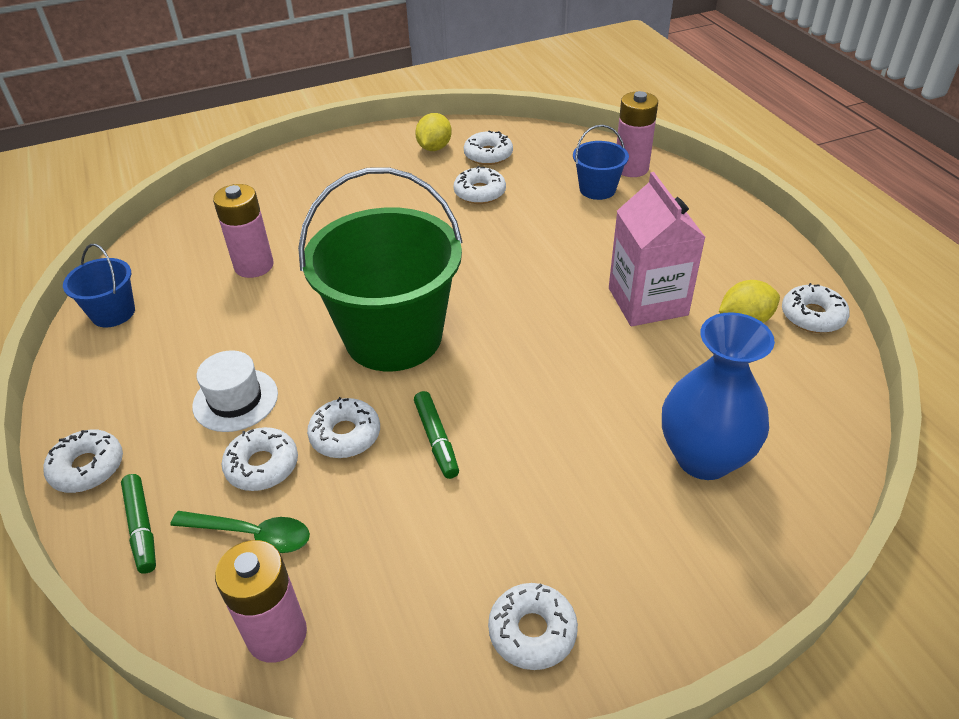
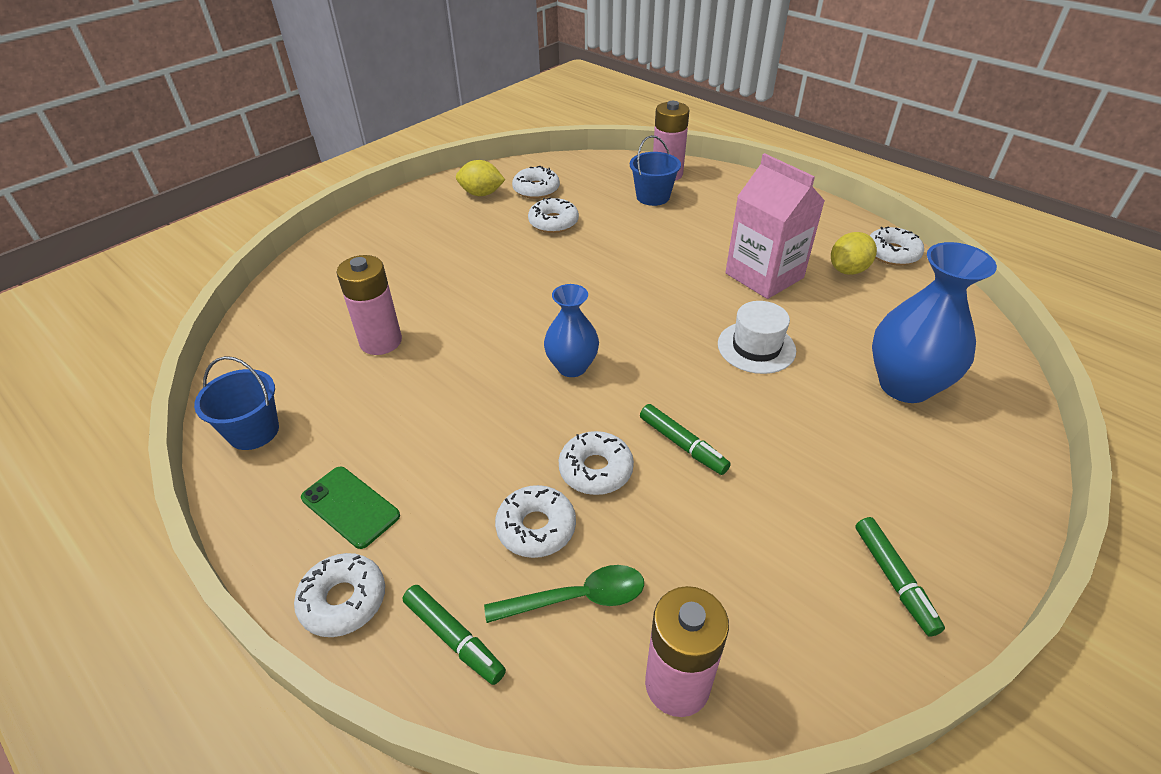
camera: 25 degrees left, 0 degrees up
(139, 397) = (350, 507): none -> green phone
(235, 400) = (459, 474): white hat -> white hat (756, 347)
(393, 337) = (572, 367): green bucket -> blue vase
(434, 148) = (481, 194): yellow lemon -> yellow lemon turned 75 degrees counterclockwise
(532, 631) = (894, 579): white donut -> green marker

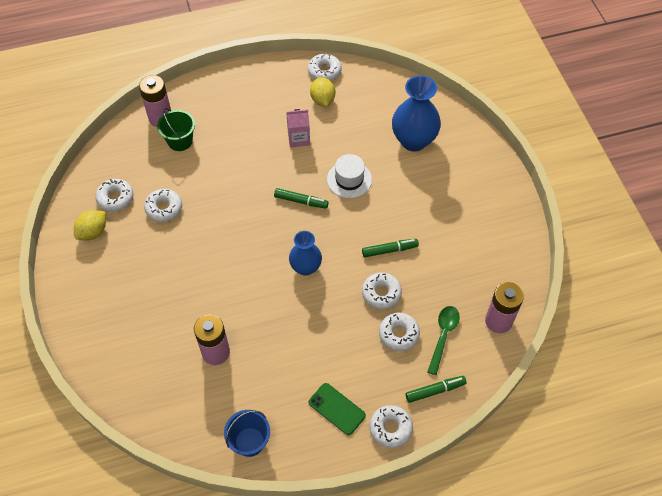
camera: 60 degrees left, 15 degrees up
(350, 507) = (336, 409): green phone -> green phone turned 60 degrees clockwise
(653, 197) = (180, 141): blue bucket -> green bucket
(764, 275) = (298, 138): pink carton -> pink carton, size x0.57
(894, 579) = (500, 221): green marker -> green marker (301, 201)

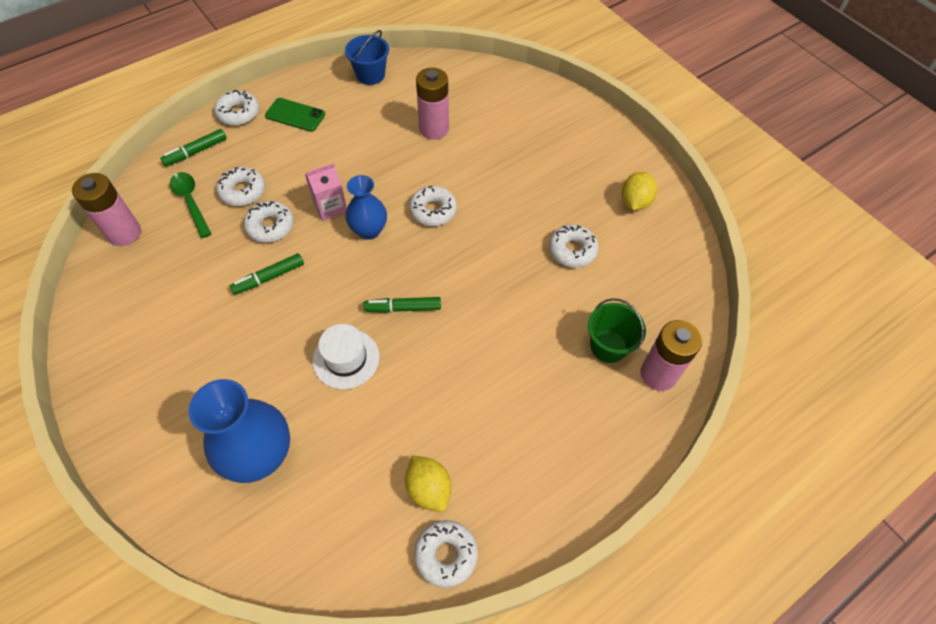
camera: 160 degrees right, 0 degrees up
(115, 198) = (638, 246): white donut -> white donut (433, 210)
(298, 138) = (441, 403): pink carton -> pink carton (330, 207)
(443, 336) = (191, 202): green spoon -> green spoon turned 150 degrees clockwise

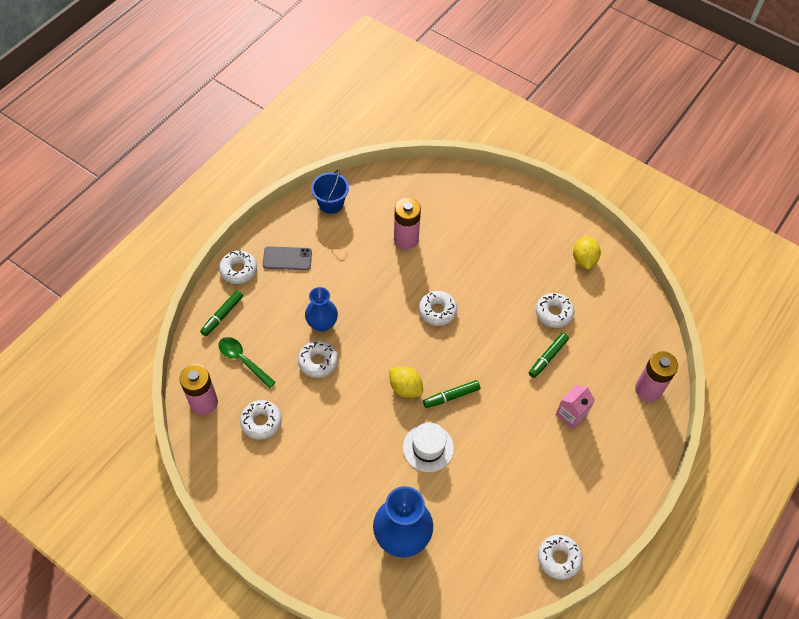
camera: 20 degrees left, 0 degrees up
(242, 191) = (280, 339): white donut -> white donut (261, 422)
(269, 277) = (339, 404): green marker -> green marker (547, 357)
(295, 115) = (287, 258): green phone -> grey phone
(330, 207) = (357, 331): pink carton -> pink carton (571, 414)
(369, 230) = (396, 342): blue vase -> blue vase (322, 324)
(428, 489) = (528, 520): yellow lemon -> yellow lemon (405, 388)
(608, 346) = (607, 379): green bucket -> none

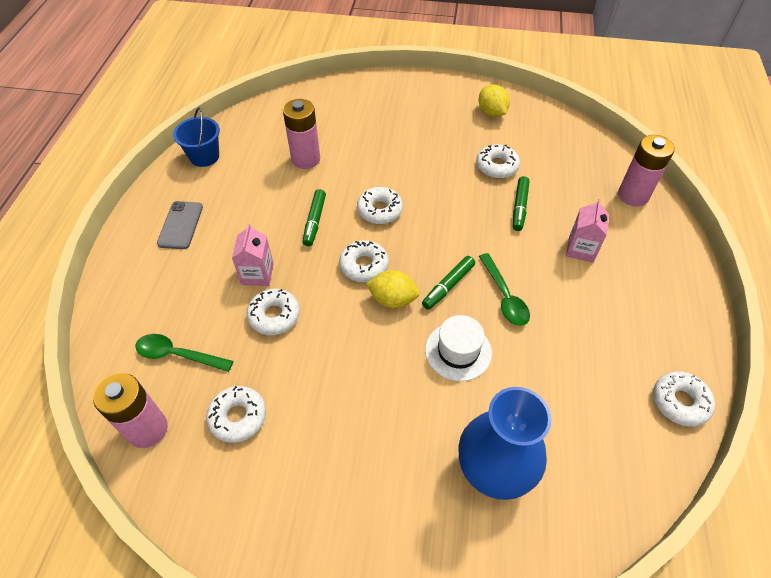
camera: 25 degrees left, 5 degrees down
(222, 315) = (126, 315): green marker -> green marker (314, 221)
(238, 270) = (125, 259): white donut -> white donut (364, 266)
(287, 258) = (180, 225): grey phone -> grey phone turned 60 degrees counterclockwise
(322, 324) = (257, 274): blue vase -> pink carton
(487, 424) = (504, 296): none -> green spoon

